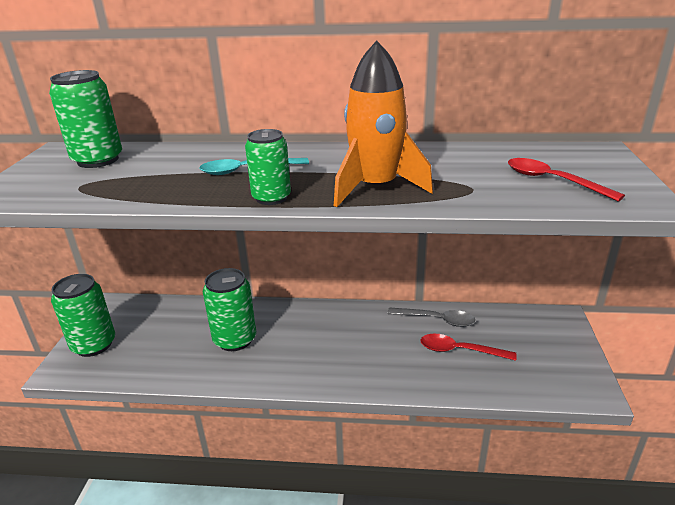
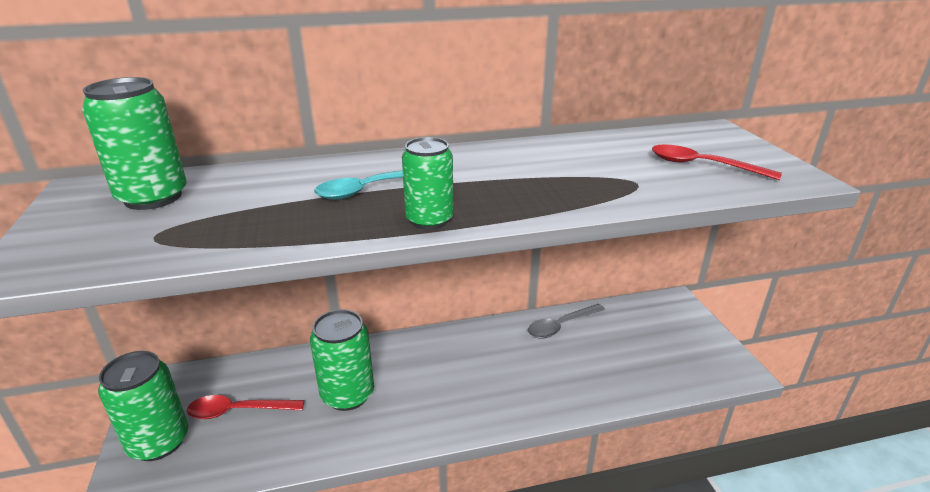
camera: 20 degrees left, 0 degrees up
(376, 187) = (537, 193): orange rocket -> none
(437, 320) = (561, 326): grey spoon -> grey spoon turned 150 degrees clockwise
(459, 350) = (599, 355): red spoon -> red spoon (238, 411)

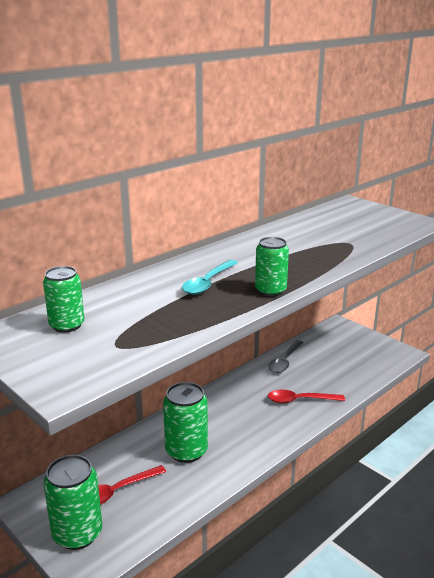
camera: 30 degrees left, 5 degrees down
(153, 197) = (67, 325): green can -> green can, size x0.66
(702, 165) = (369, 225): red spoon -> red spoon (299, 400)

